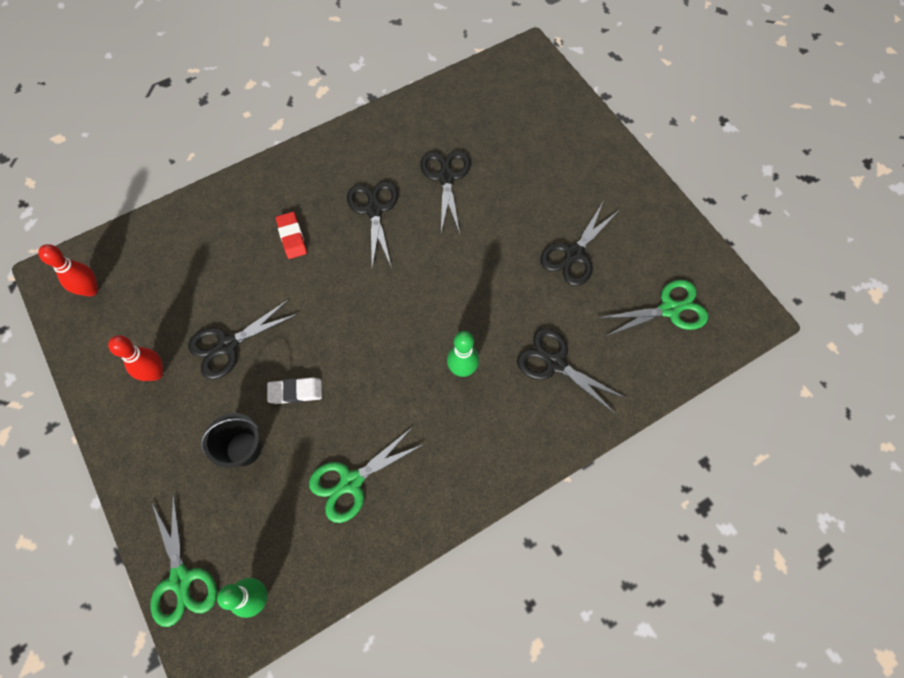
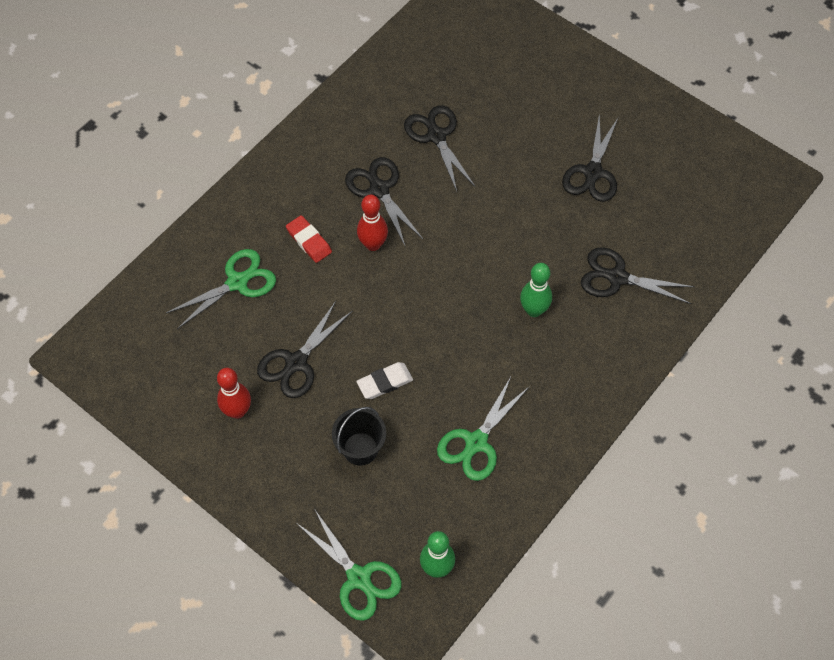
camera: 20 degrees left, 5 degrees down
(91, 290) = (127, 356): red bowling pin -> red bowling pin (373, 244)
(669, 309) = (701, 195): green scissors -> green scissors (237, 282)

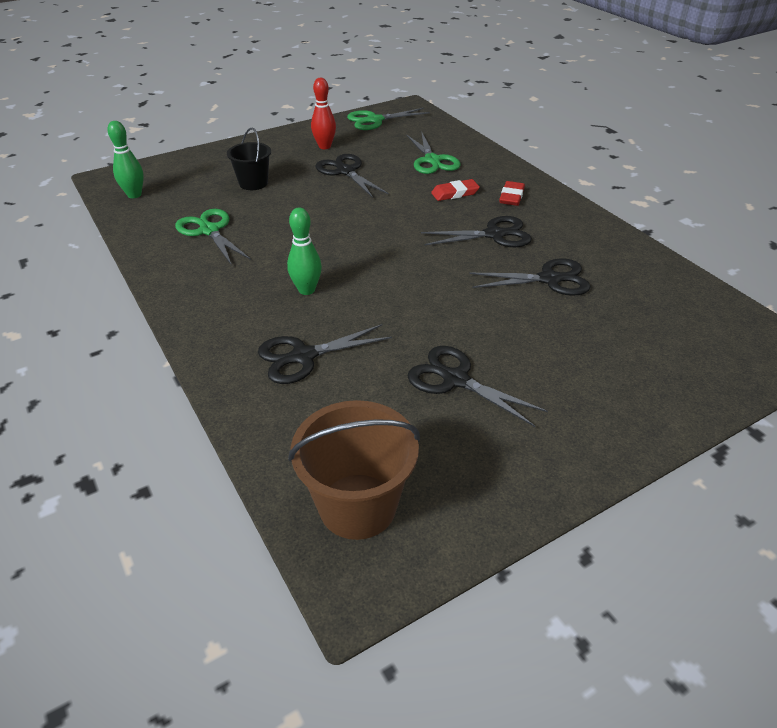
camera: 110 degrees right, 20 degrees down
(297, 190) = (511, 196): none -> red eraser
(358, 578) = (162, 167): green scissors -> green scissors (375, 120)
(373, 244) = (434, 221): red bowling pin -> none
(385, 382) = (298, 202): white eraser -> none
(617, 277) = (303, 356): black scissors -> black scissors turned 150 degrees counterclockwise
(729, 195) = (357, 506): none -> brown bucket

